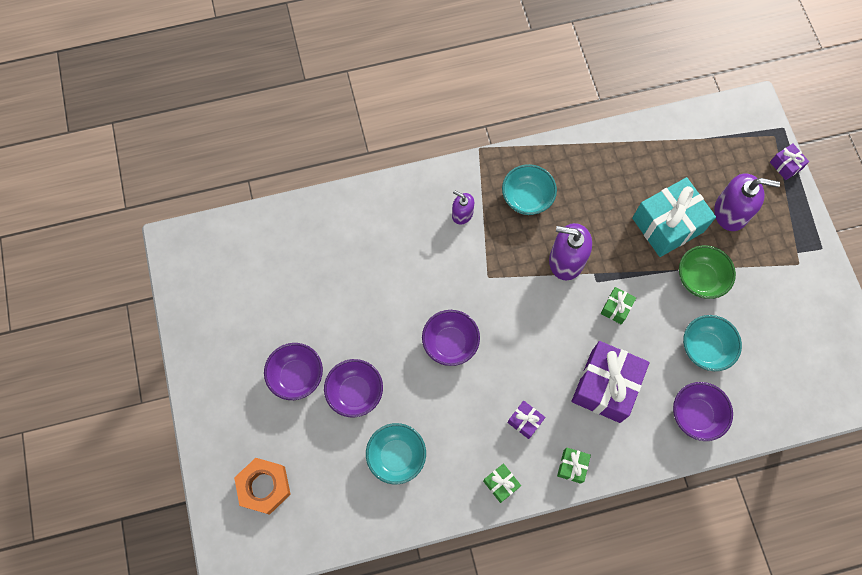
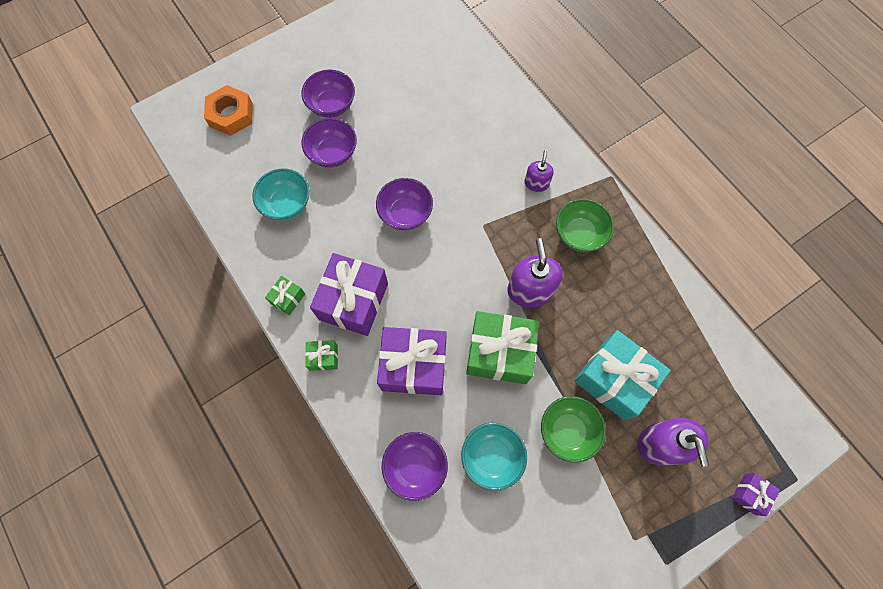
camera: 70 degrees right, 0 degrees up
(525, 421) = (353, 301): purple gift -> purple gift, size x2.17
(527, 198) = (579, 234): turquoise bowl -> green bowl
(616, 308) = (499, 353): green gift -> green gift, size x2.17

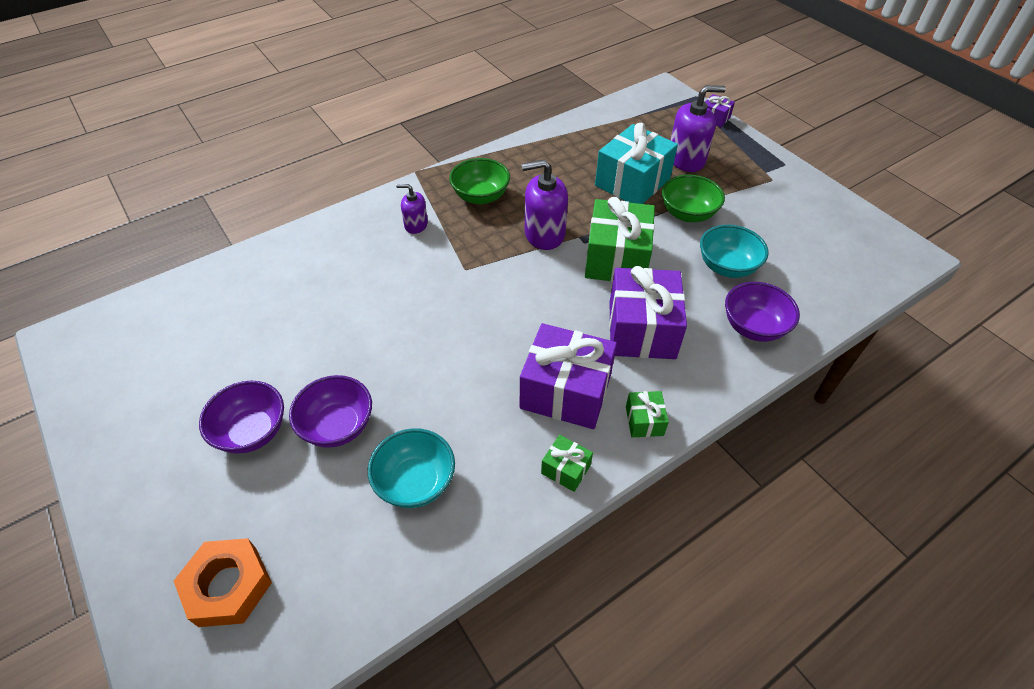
camera: 90 degrees left, 20 degrees down
(405, 213) = (444, 340): purple bowl -> none

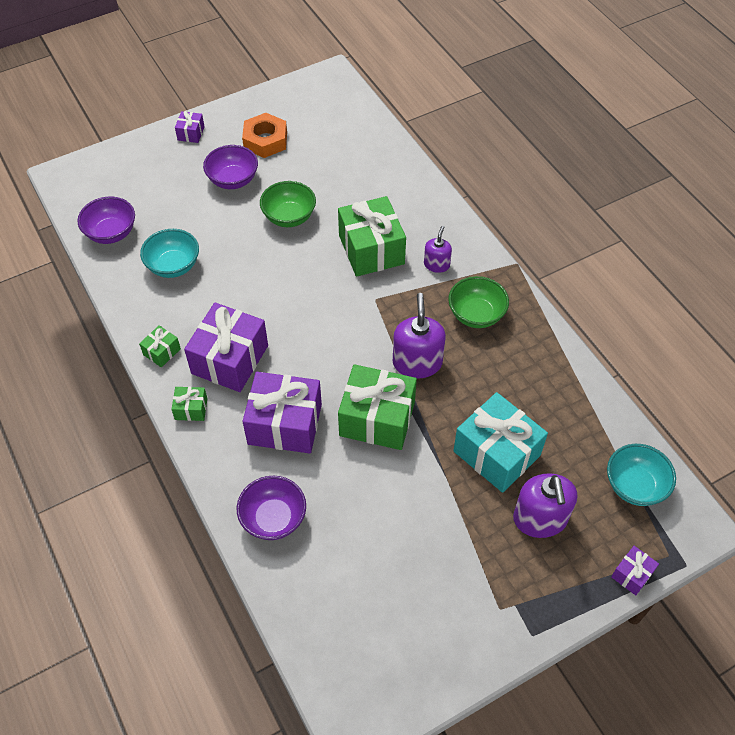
camera: 95 degrees right, 5 degrees up
(131, 507) = (191, 133): none -> purple gift
(228, 586) = (128, 182): orange nut -> orange nut (265, 140)
(338, 426) = (228, 223): purple bowl -> purple bowl (111, 233)
(393, 276) = (371, 249): none -> green gift
(688, 214) = (440, 498): green bowl -> green bowl (289, 217)
(727, 267) = (356, 516): turquoise bowl -> turquoise bowl (635, 486)

